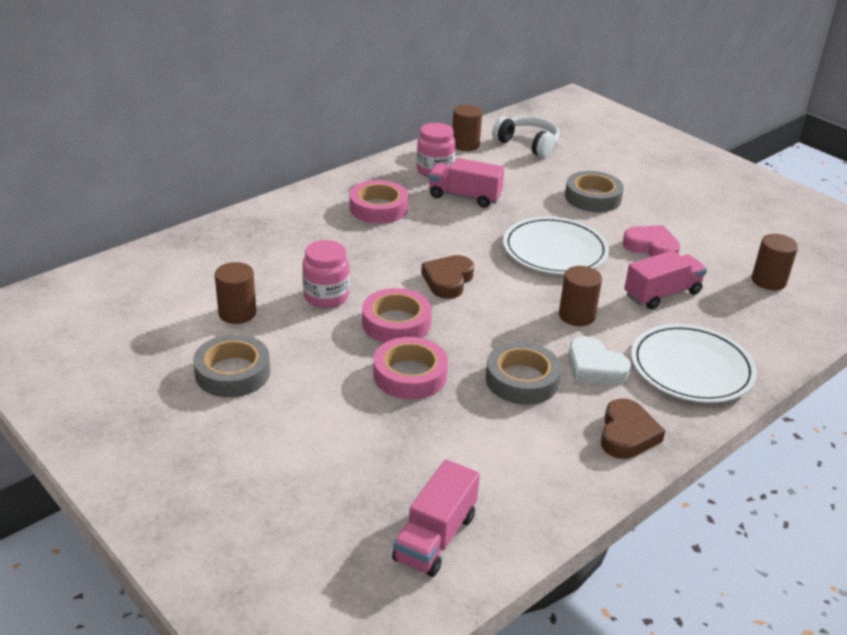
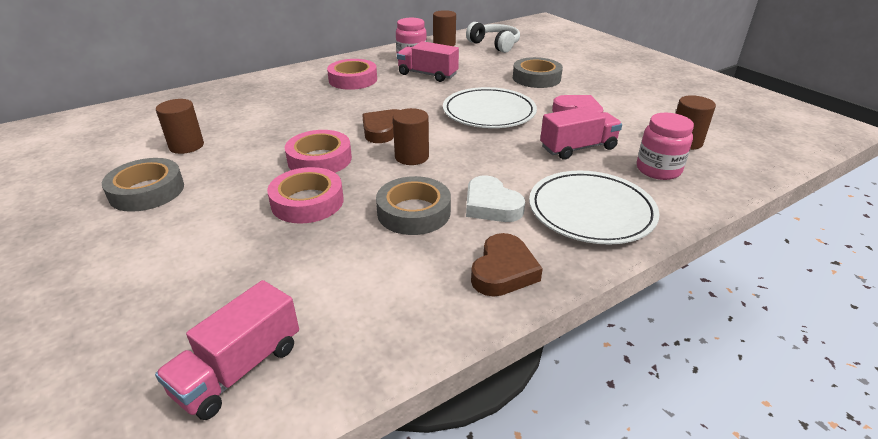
camera: 10 degrees right, 0 degrees up
(326, 296) = (270, 137): pink jar -> pink jar (658, 170)
(576, 315) = (490, 161): brown cylinder -> brown cylinder (411, 157)

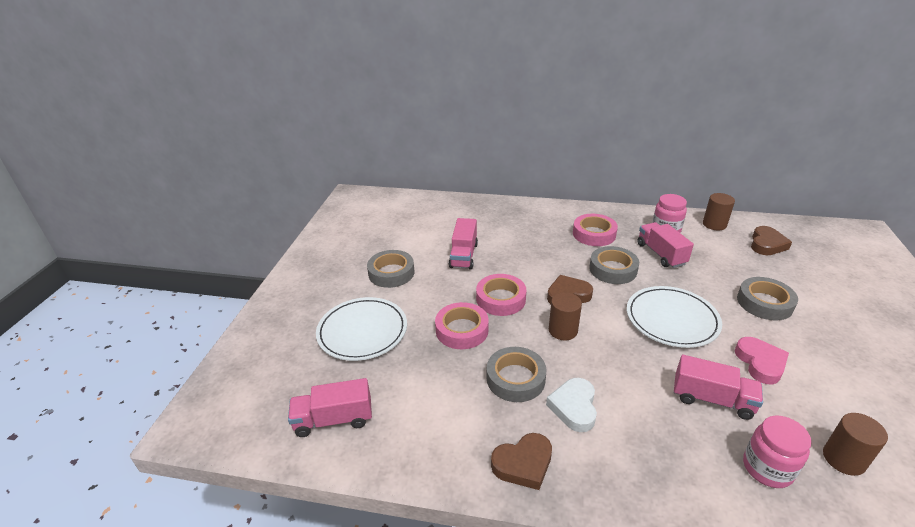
camera: 45 degrees right, 0 degrees up
(186, 146) = (438, 247): brown cylinder -> none
(230, 141) = (463, 255): none -> pink truck
(401, 98) = (613, 269): none -> grey tape
(495, 45) = (767, 244): white headphones -> brown heart
(591, 211) = (647, 464): white plate -> white plate (362, 331)

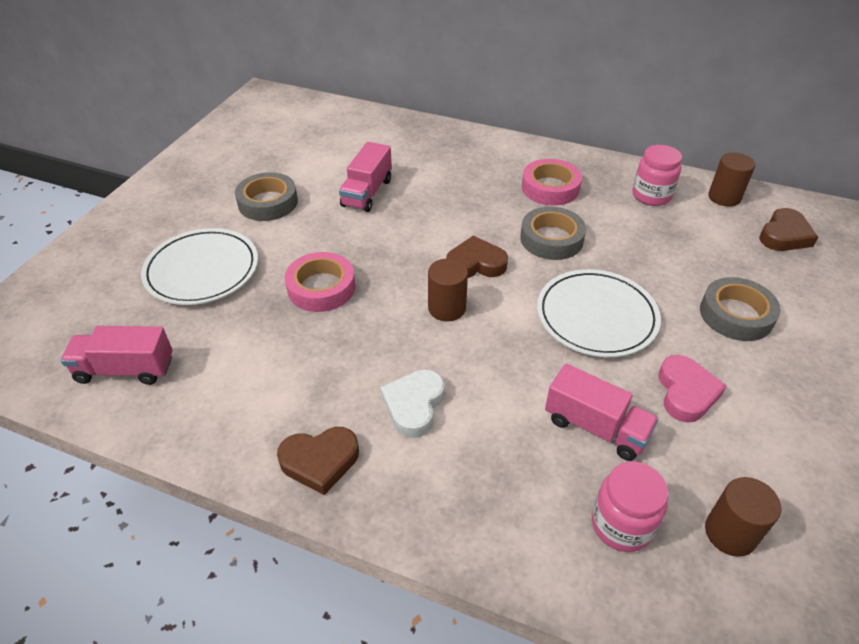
camera: 10 degrees right, 10 degrees up
(500, 299) = (387, 256): pink tape -> none
(515, 378) = (359, 358): grey tape -> none
(661, 254) = (627, 228): pink truck -> none

